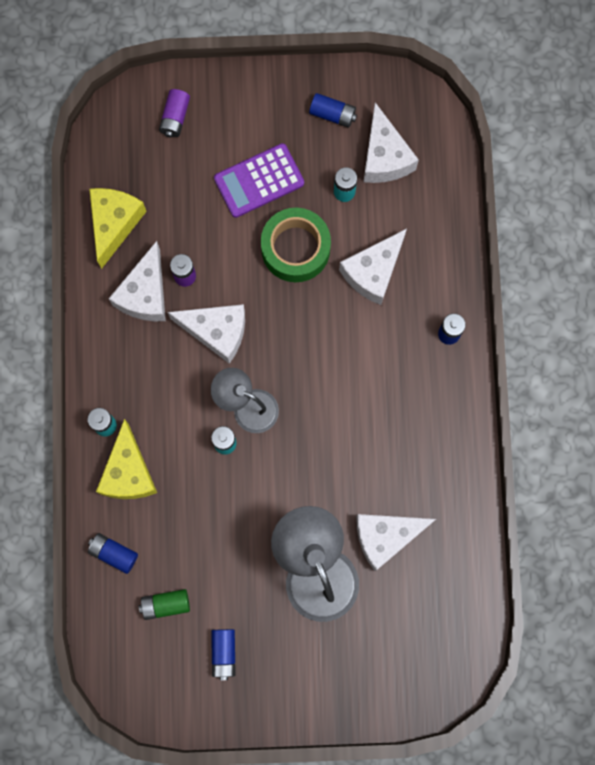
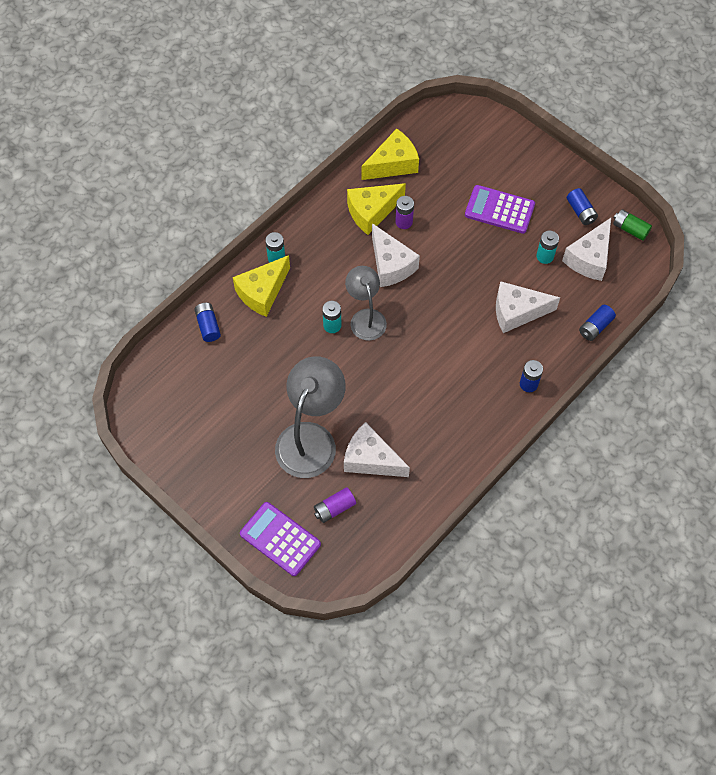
camera: 45 degrees right, 15 degrees down
(145, 294) = (372, 212): white cheese -> yellow cheese
(166, 604) = (206, 378): green battery -> green battery (630, 229)
(175, 117) = (485, 140): purple battery -> purple battery (334, 508)
(224, 653) = (209, 433): blue battery -> blue battery (595, 327)
(295, 249) = (483, 261): green tape -> none
(383, 685) = (280, 539): none -> purple calculator

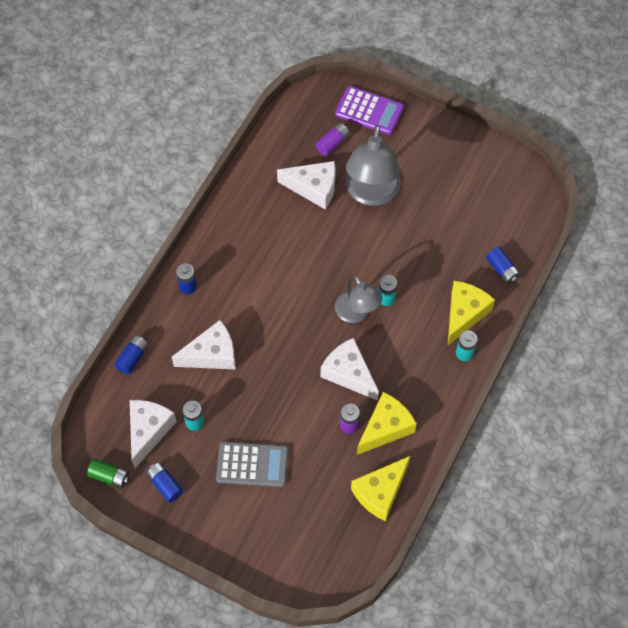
camera: 165 degrees right, 0 degrees up
(499, 210) = (252, 465): purple calculator -> grey calculator

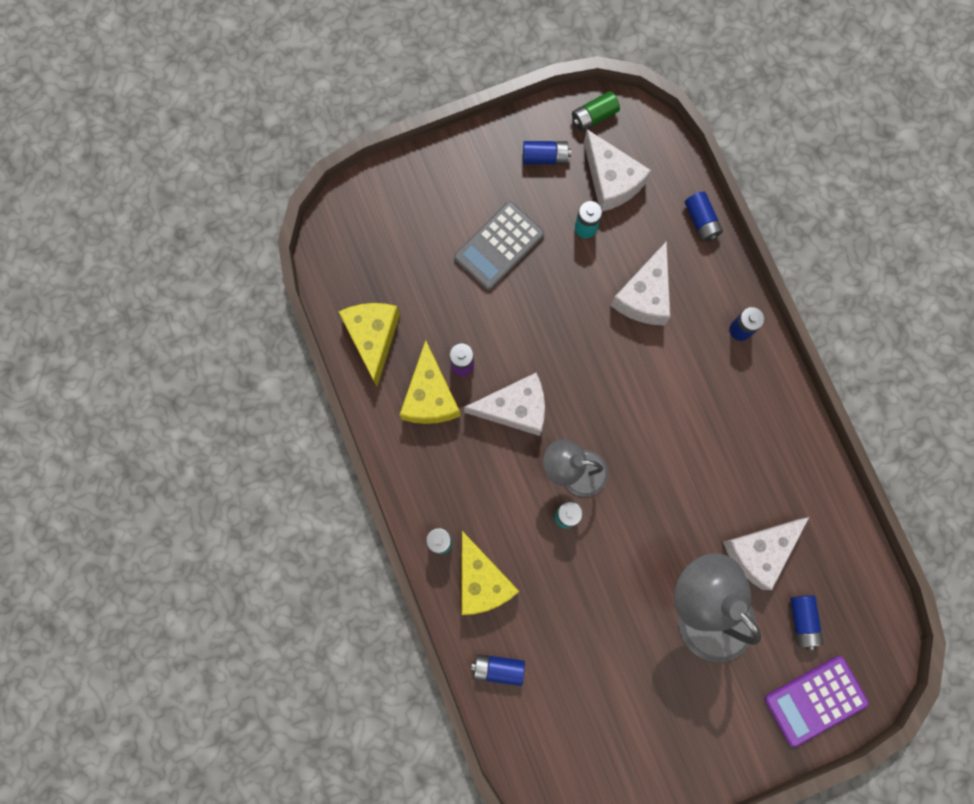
camera: 130 degrees right, 15 degrees up
(332, 143) = (802, 620): purple battery -> blue battery

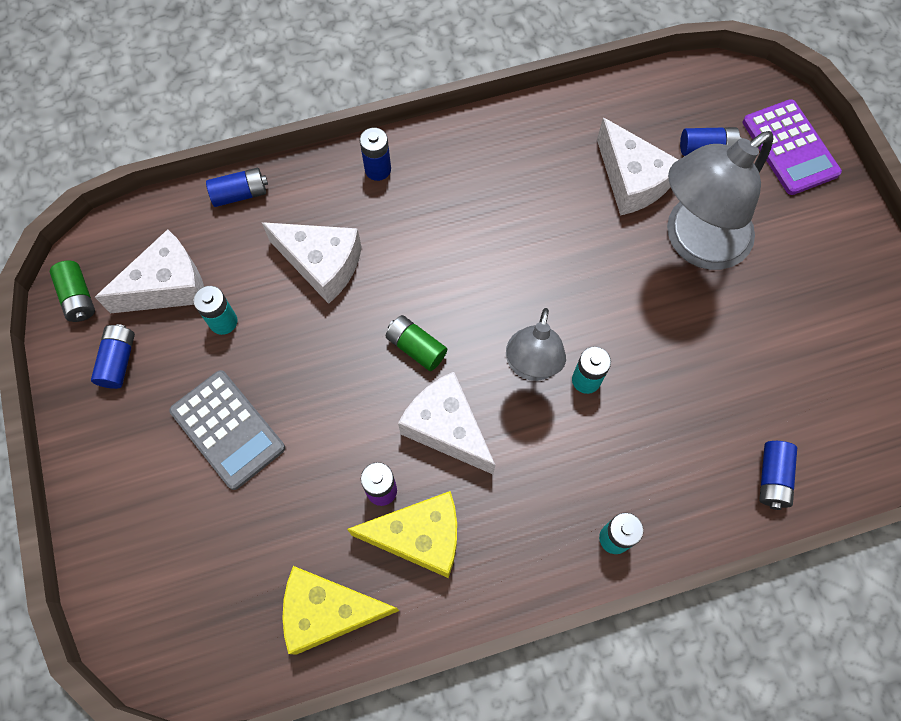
camera: 85 degrees left, 10 degrees down
(482, 580) = (664, 489): yellow cheese -> none
(515, 408) = (446, 428): white cheese -> white cheese turned 45 degrees counterclockwise
(579, 378) = (416, 347): none -> green battery

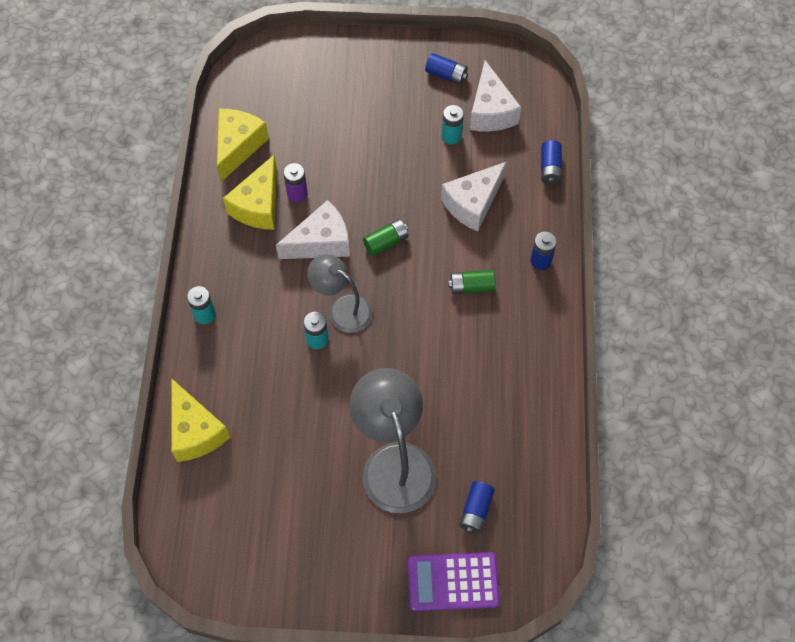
camera: 110 degrees right, 5 degrees down
(78, 297) = (501, 62): green battery -> green battery (471, 286)
(228, 429) = (374, 122): grey calculator -> none
(631, 181) = (466, 438): white cheese -> none
(772, 478) = (195, 431): blue battery -> yellow cheese

